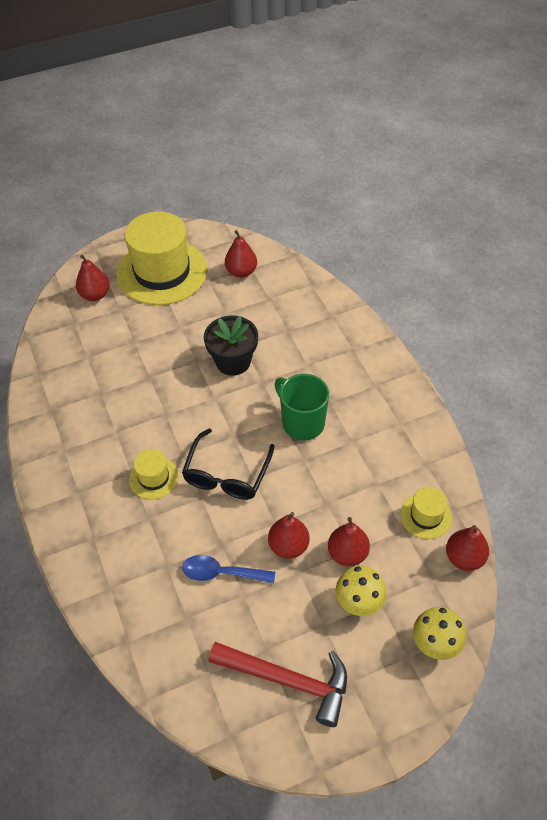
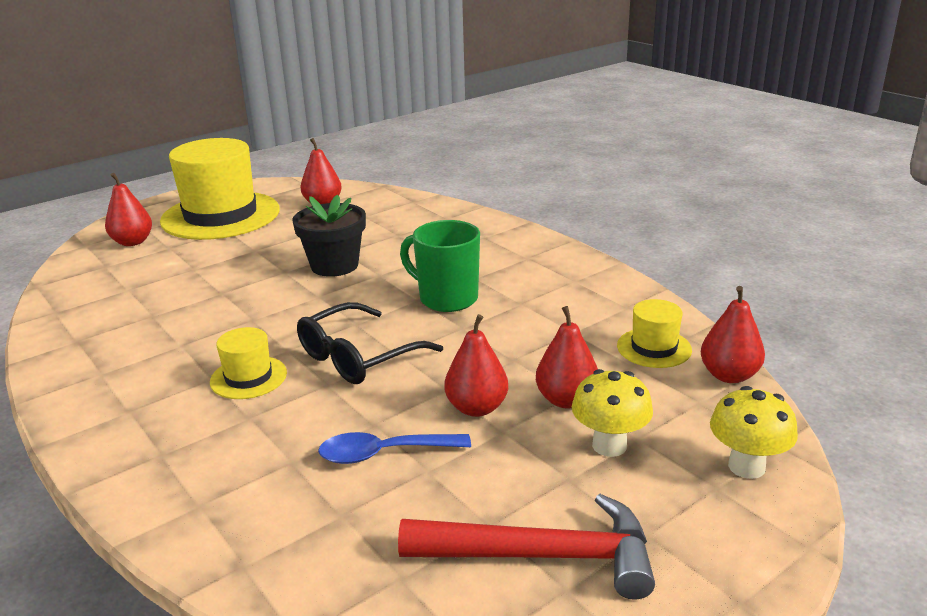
camera: 15 degrees left, 25 degrees down
(227, 474) = (358, 357): black glasses -> black glasses turned 45 degrees clockwise

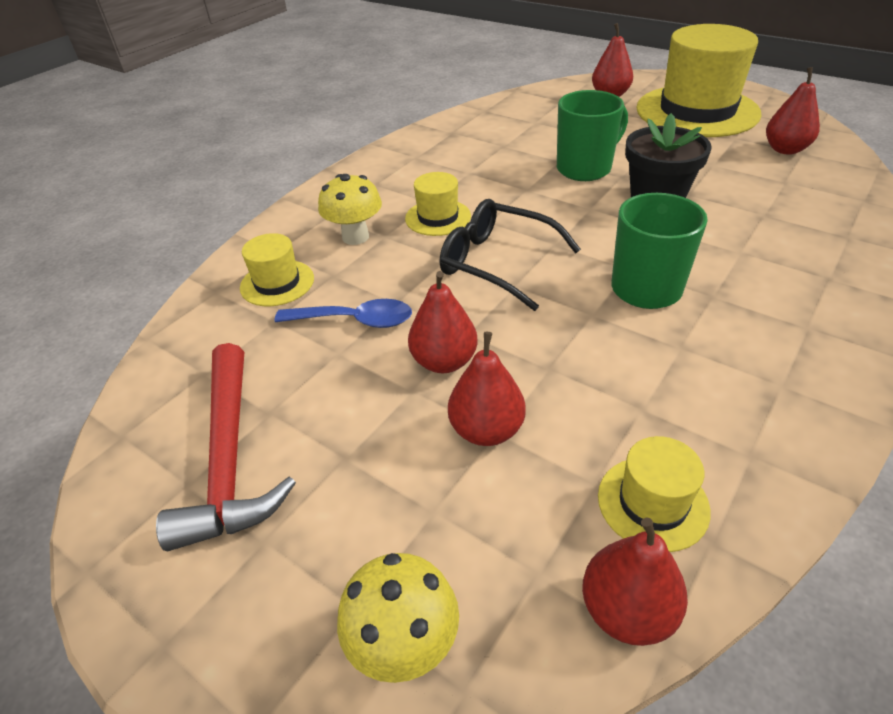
camera: 75 degrees right, 15 degrees up
(252, 284) = (585, 168): none -> green mug
(270, 507) = (277, 283): none -> yellow hat
(384, 453) = (355, 320): blue spoon -> blue spoon turned 120 degrees clockwise
(609, 445) = (410, 485): yellow mushroom -> yellow mushroom (355, 237)

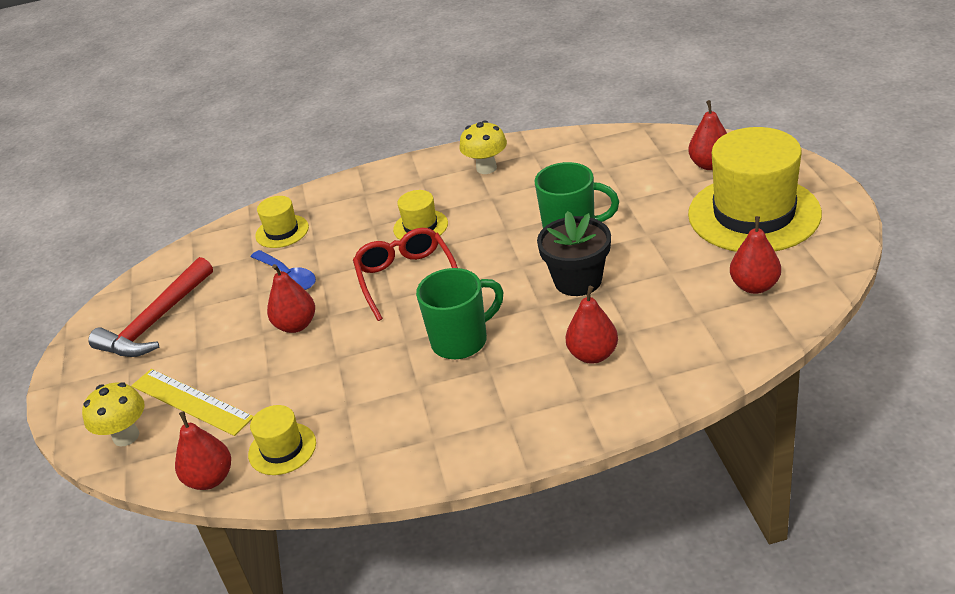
camera: 45 degrees right, 5 degrees down
(355, 237) = (357, 218): yellow mushroom -> yellow mushroom (486, 168)
(437, 526) = (191, 401): none -> yellow ruler
(486, 430) = (265, 372): red pear -> red pear (593, 355)
(497, 263) = (406, 278): black glasses -> red glasses

